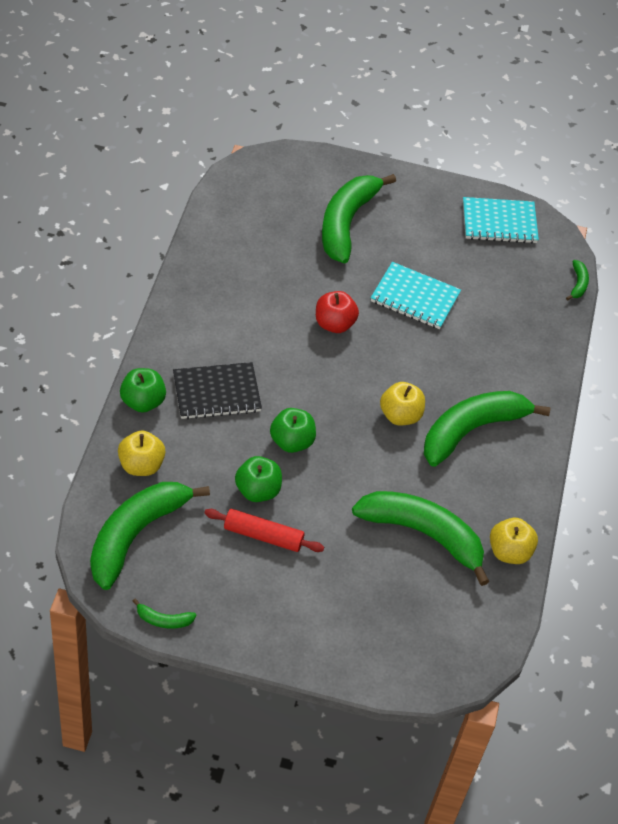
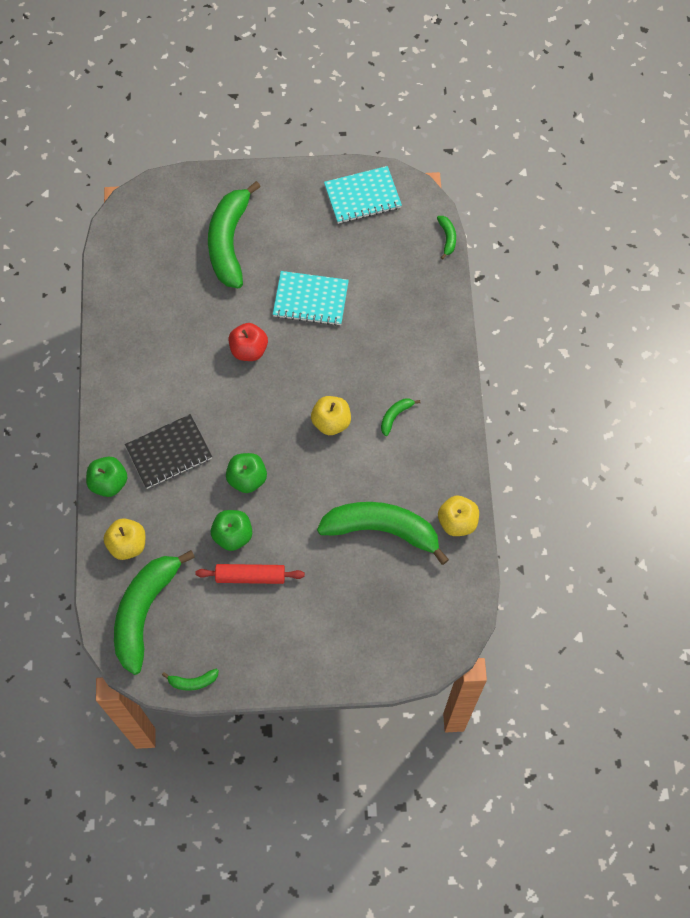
camera: 10 degrees left, 15 degrees up
(471, 430) = (395, 416): green banana -> green banana, size x0.41

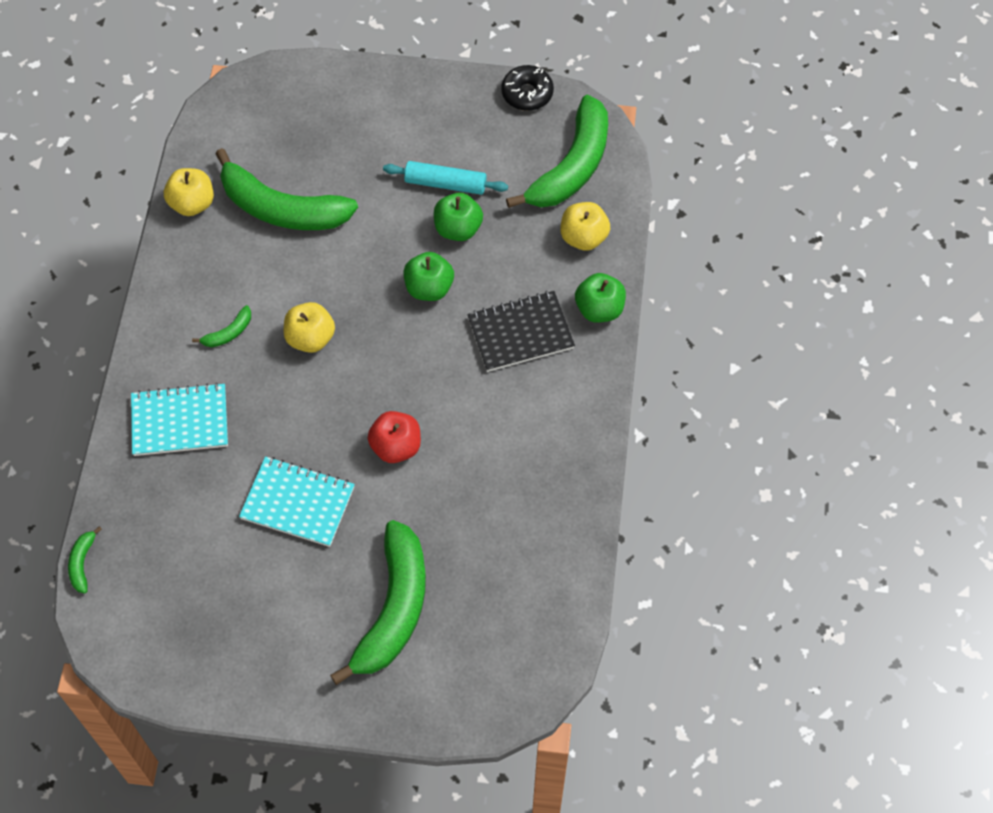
camera: 170 degrees left, 5 degrees down
(193, 682) = (527, 93): green banana -> black donut
(250, 576) = (445, 184): red rolling pin -> turquoise rolling pin
(362, 197) = (183, 649): turquoise notebook -> turquoise notebook (180, 421)

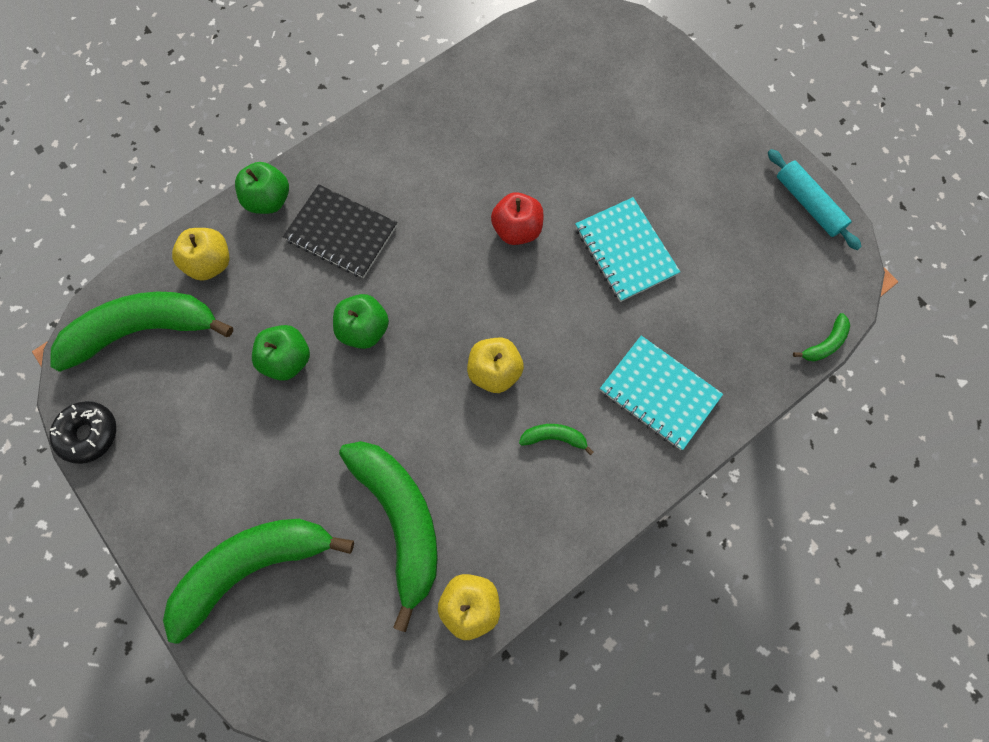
camera: 135 degrees left, 10 degrees up
(394, 609) = (626, 128): green banana -> green banana (252, 566)
(445, 184) = (250, 411): turquoise rolling pin -> turquoise rolling pin (808, 204)

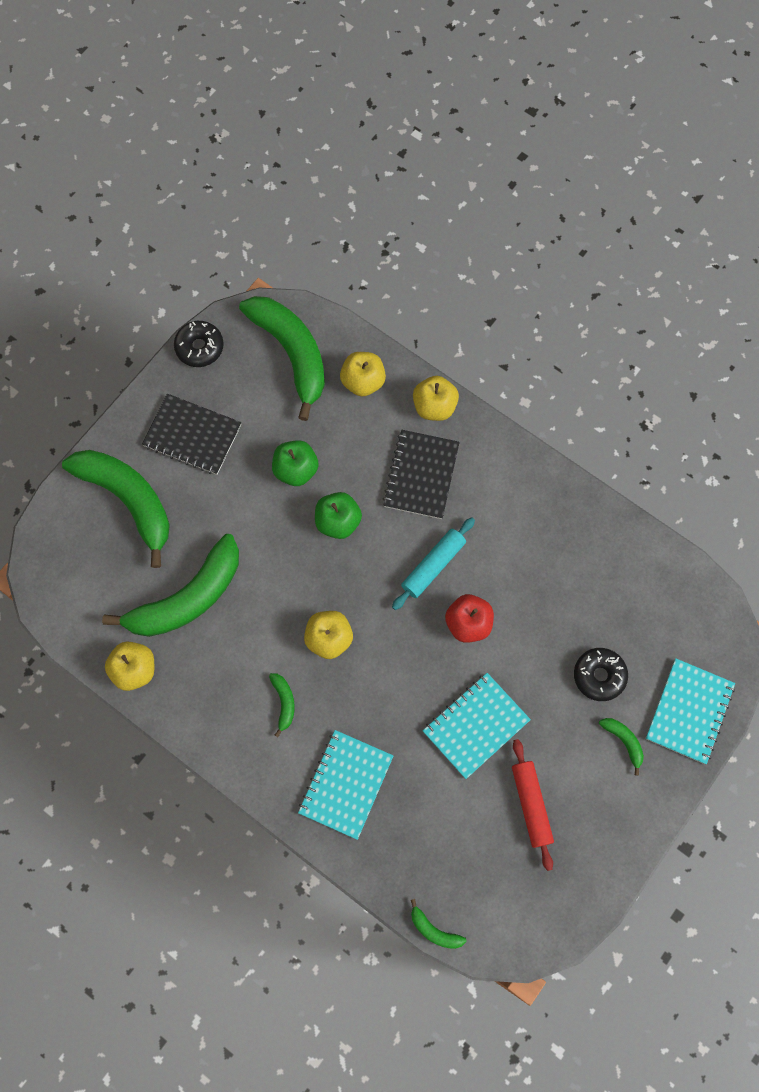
camera: 75 degrees right, 0 degrees up
(200, 468) = (192, 436): none -> black notebook
(269, 200) = (434, 406): green apple -> yellow apple
(602, 129) = (599, 676): none -> black donut
(654, 67) = (689, 711): none -> turquoise notebook
(670, 127) = (623, 741): none -> green banana
(715, 222) = (530, 804): none -> red rolling pin
(808, 204) = (578, 894): turquoise rolling pin -> turquoise rolling pin (433, 566)

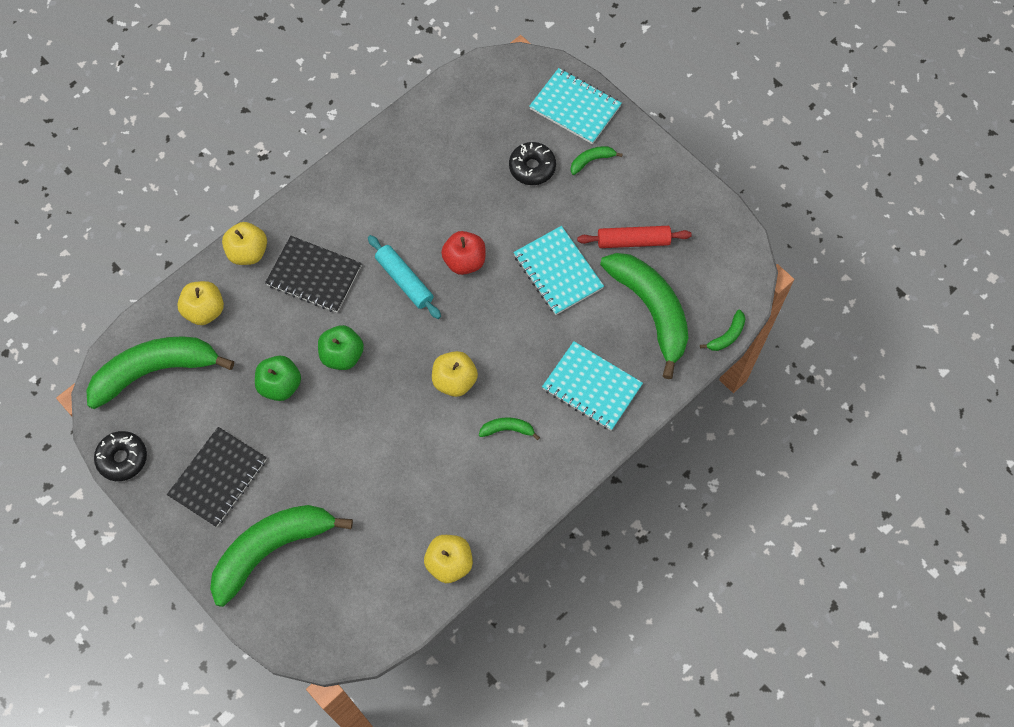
camera: 80 degrees left, 5 degrees down
(188, 598) = (387, 503): green banana -> green banana (651, 310)

